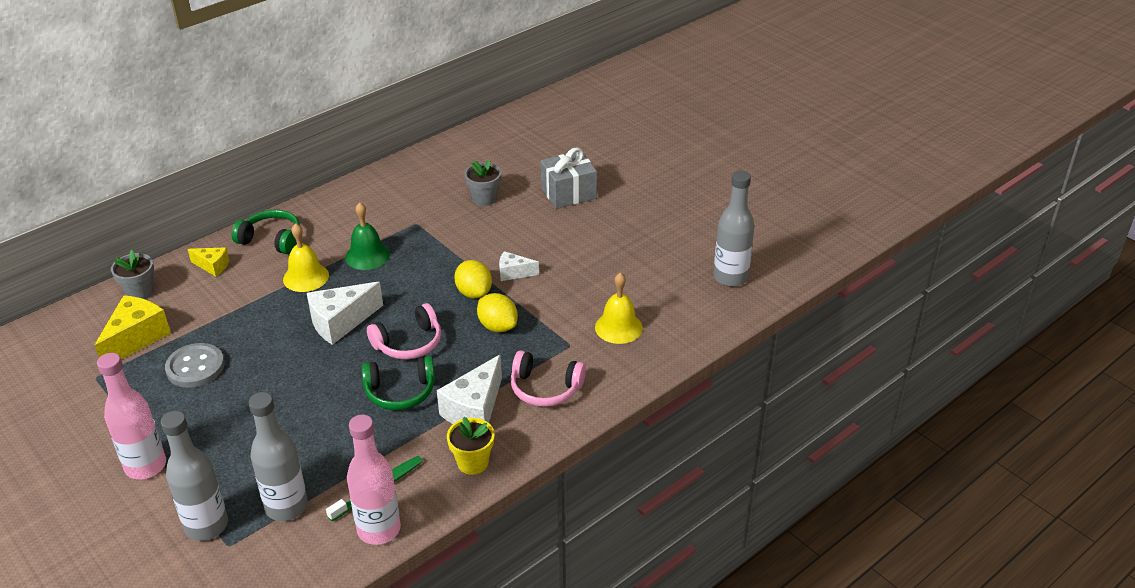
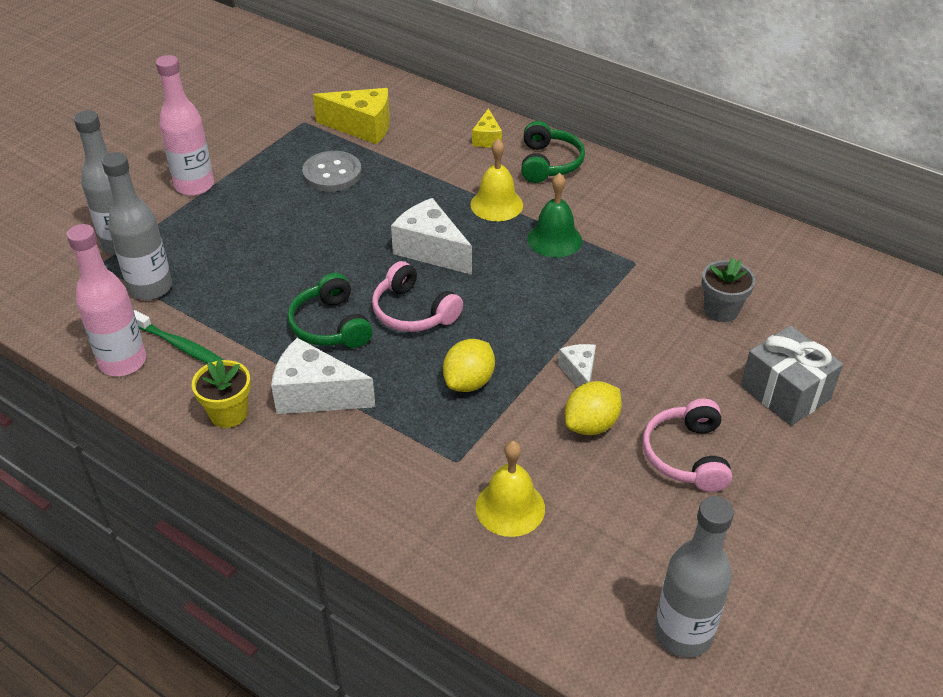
camera: 75 degrees right, 5 degrees up
(140, 292) = (429, 108): grey flower pot -> none
(474, 293) = (524, 345): yellow lemon -> yellow lemon (591, 425)
(545, 388) = (366, 453): pink headphones -> pink headphones (686, 455)

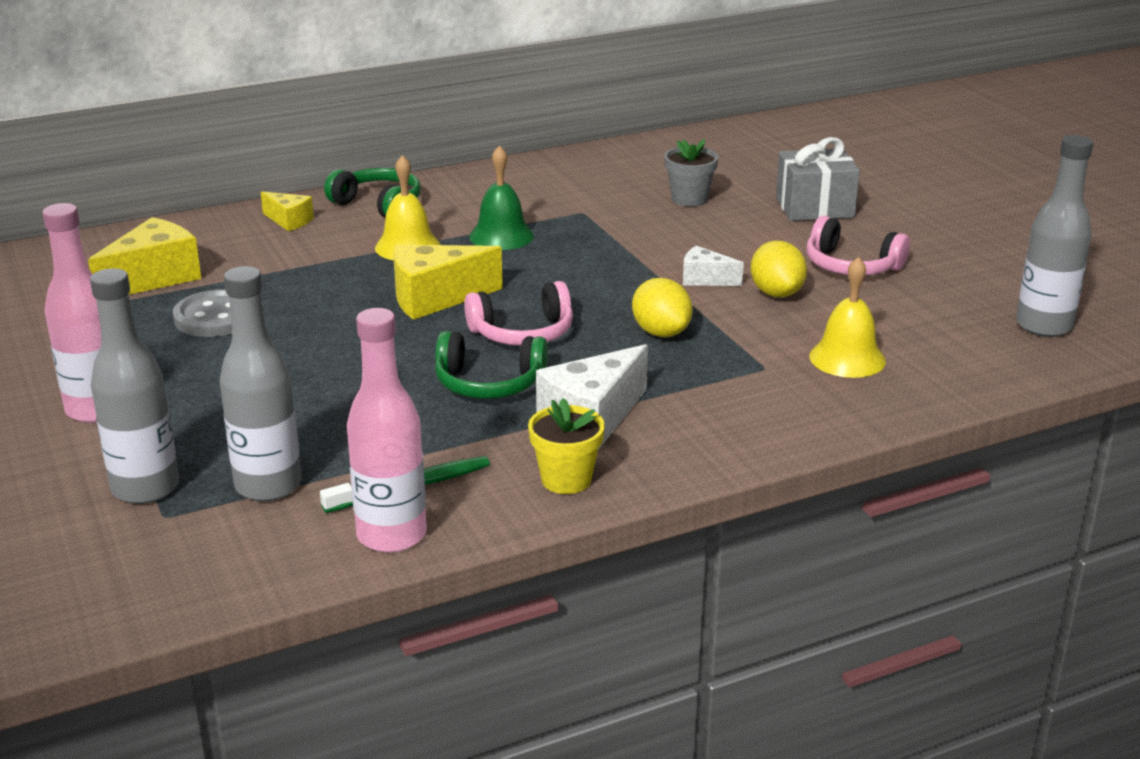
camera: 60 degrees left, 15 degrees down
(431, 250) = (435, 298): white cheese -> yellow cheese

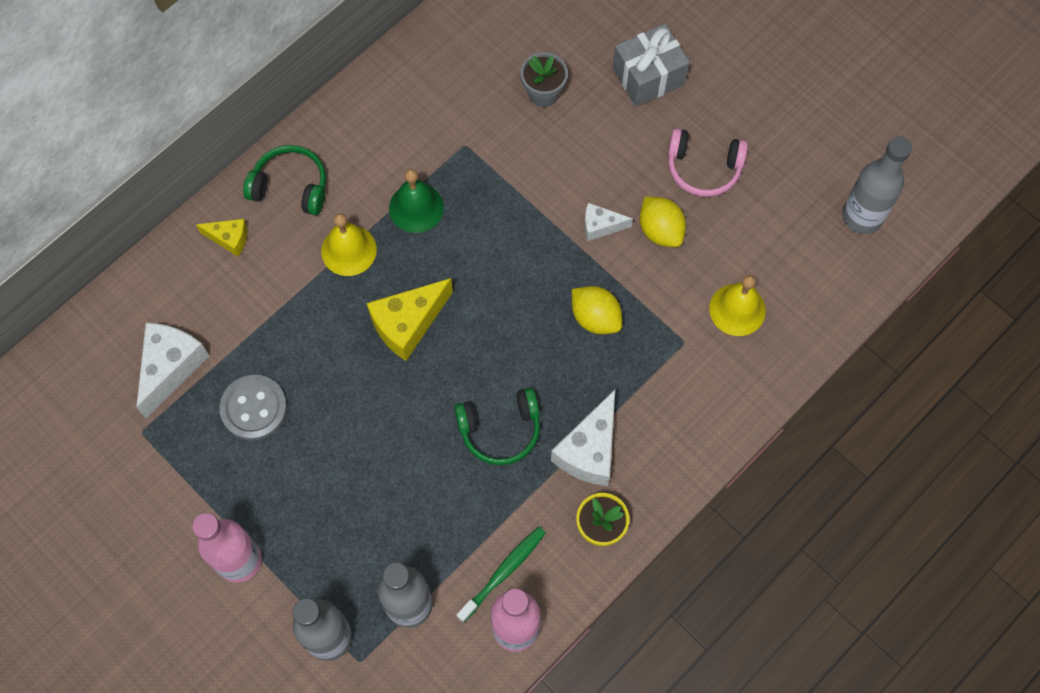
camera: 20 degrees left, 40 degrees up
(154, 278) = (171, 367): yellow cheese -> white cheese
(523, 333) = (495, 352): pink headphones -> none

